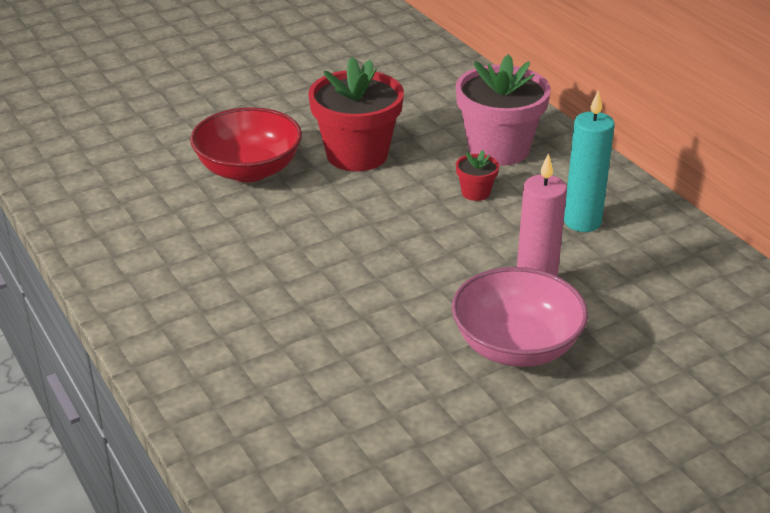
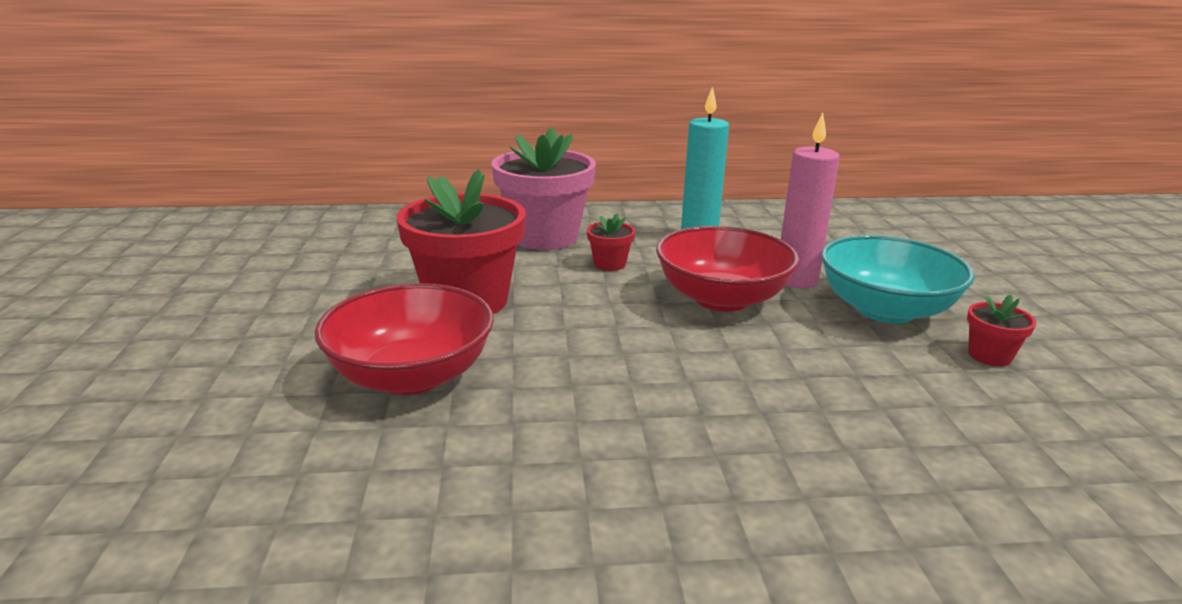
camera: 65 degrees left, 10 degrees down
(460, 259) = (721, 299): none -> red bowl
(473, 409) = (989, 356): none -> red flower pot
(516, 346) = (885, 310): pink bowl -> turquoise bowl

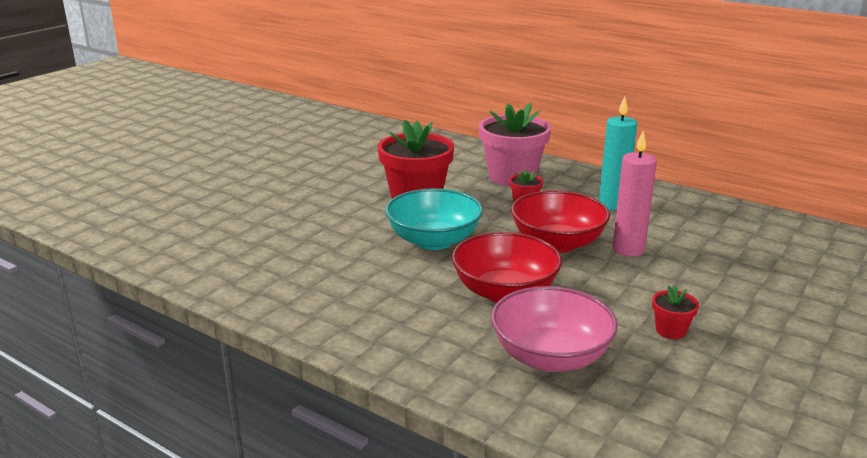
camera: 40 degrees right, 0 degrees up
(411, 376) = (343, 224): red bowl -> red bowl (505, 292)
(885, 310) = (654, 285): turquoise bowl -> turquoise bowl (434, 241)
(966, 451) = (550, 357): none -> pink bowl

